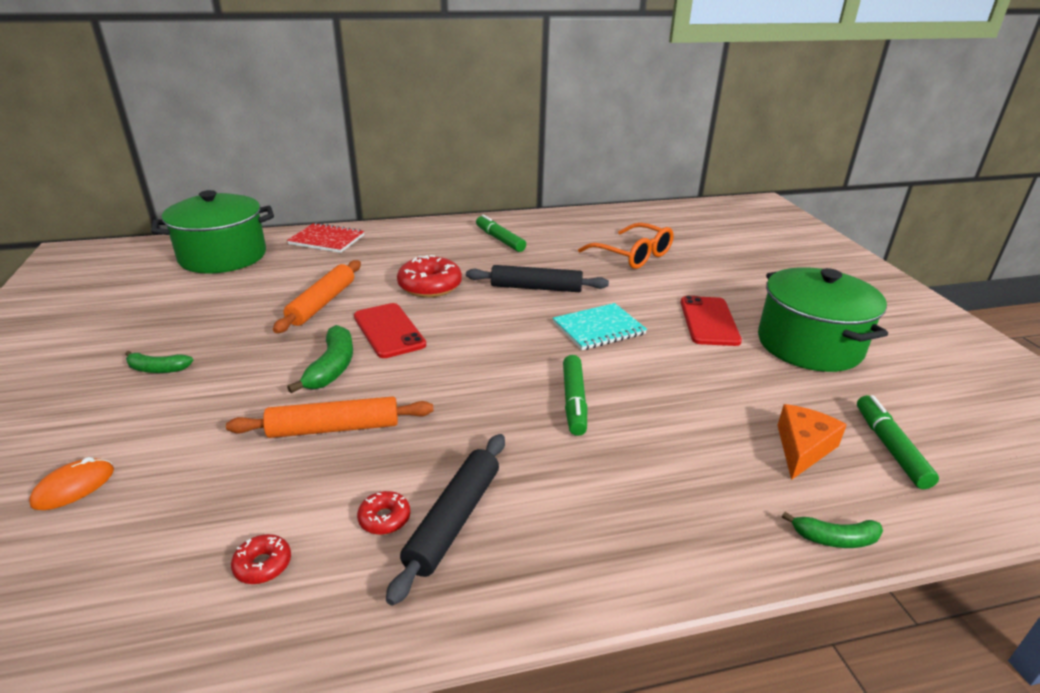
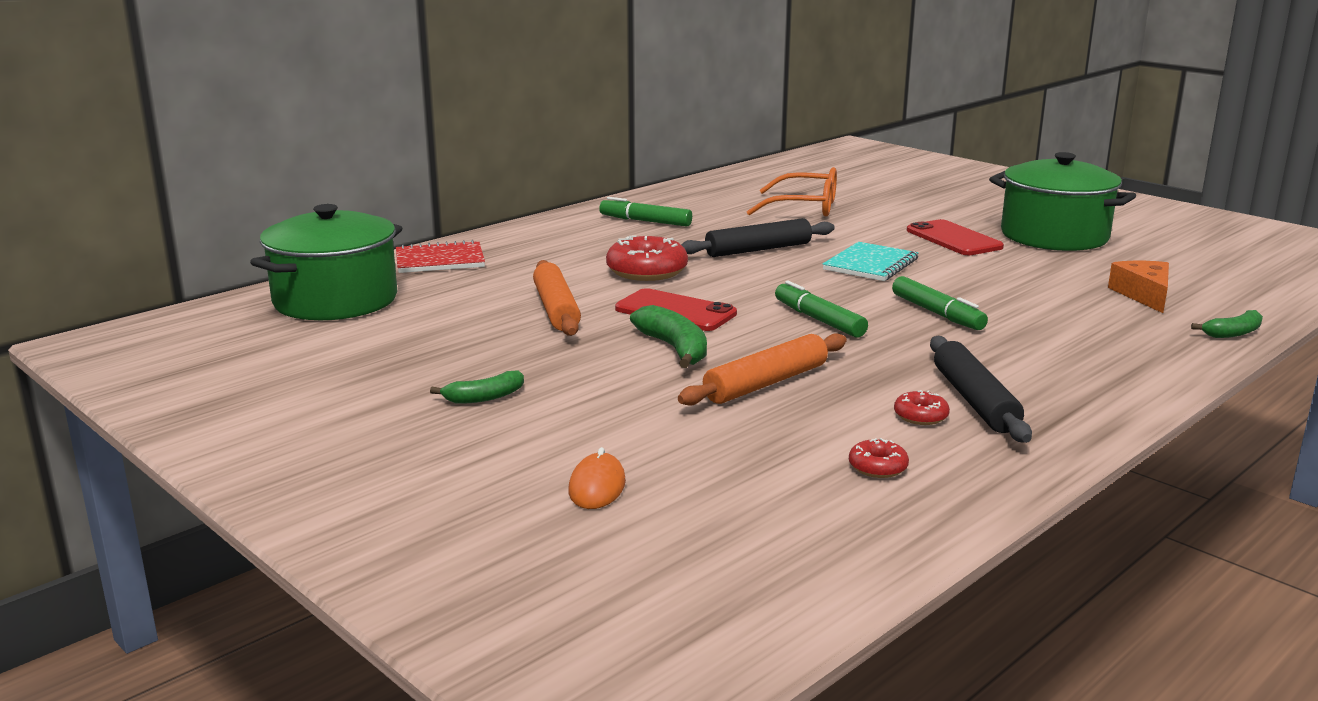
camera: 30 degrees left, 10 degrees down
(890, 448) = (1197, 280): green marker -> green marker (819, 320)

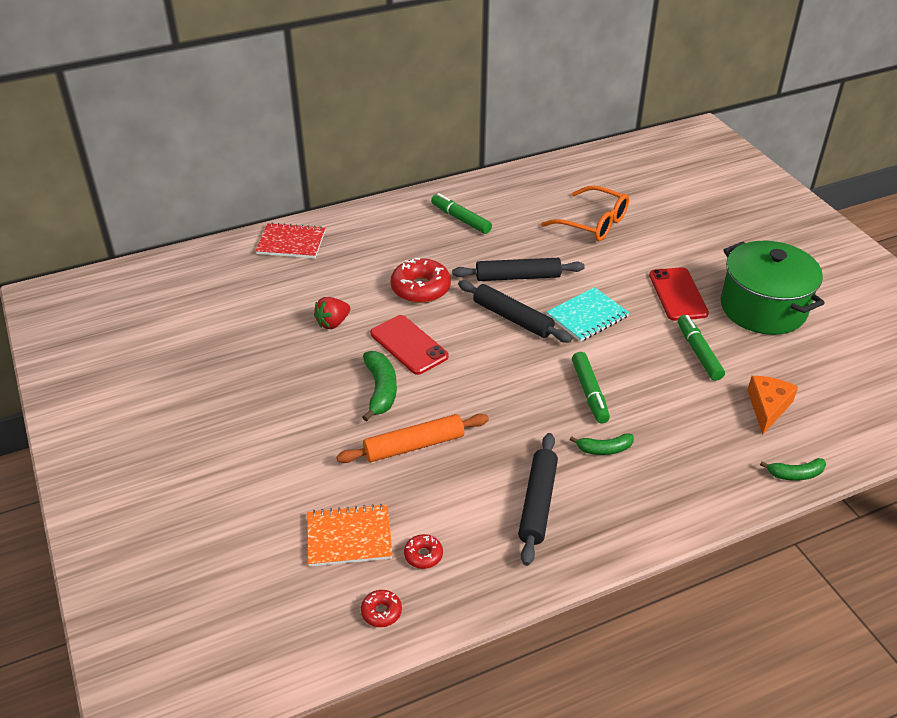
camera: 20 degrees right, 20 degrees up
(335, 300) = (202, 279): green pot -> none
(484, 397) = (233, 414): green banana -> green banana (604, 449)
(556, 309) = (333, 323): orange rolling pin -> red strawberry
(597, 486) = (247, 524): orange mouse -> none
(759, 471) = (349, 537): none -> orange notebook
(784, 276) = (513, 318): none -> black rolling pin
(819, 320) = (499, 380): green marker -> green marker (698, 353)
(920, 416) = (489, 510): red donut -> red donut (381, 612)

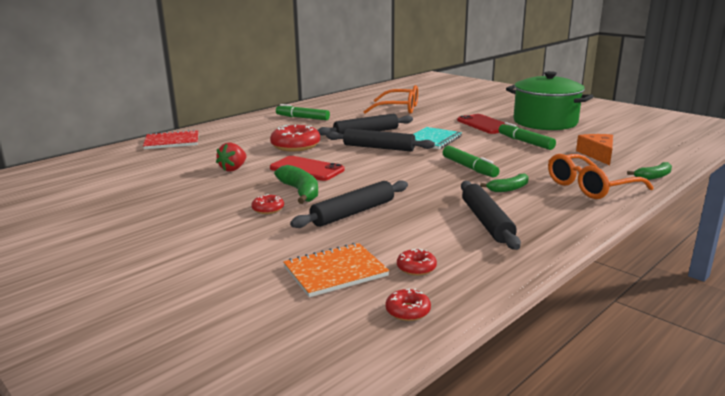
camera: 20 degrees left, 20 degrees down
(335, 414) = (268, 209): none -> red donut
(414, 446) = (353, 213): orange rolling pin -> black rolling pin
(700, 473) = (590, 187): none -> orange glasses

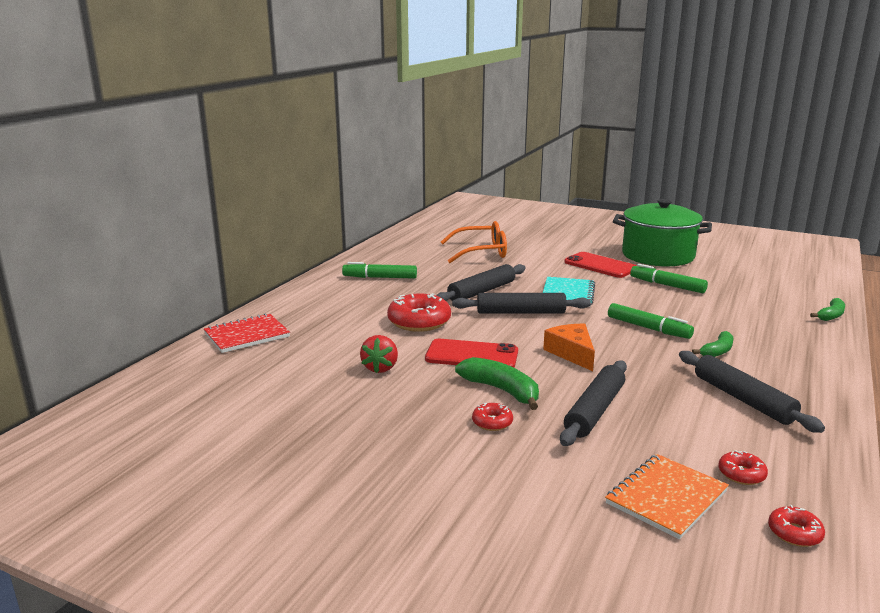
camera: 20 degrees left, 0 degrees up
(590, 187) = (789, 337): orange glasses -> none
(598, 155) = (753, 294): orange cheese -> orange cheese (572, 353)

